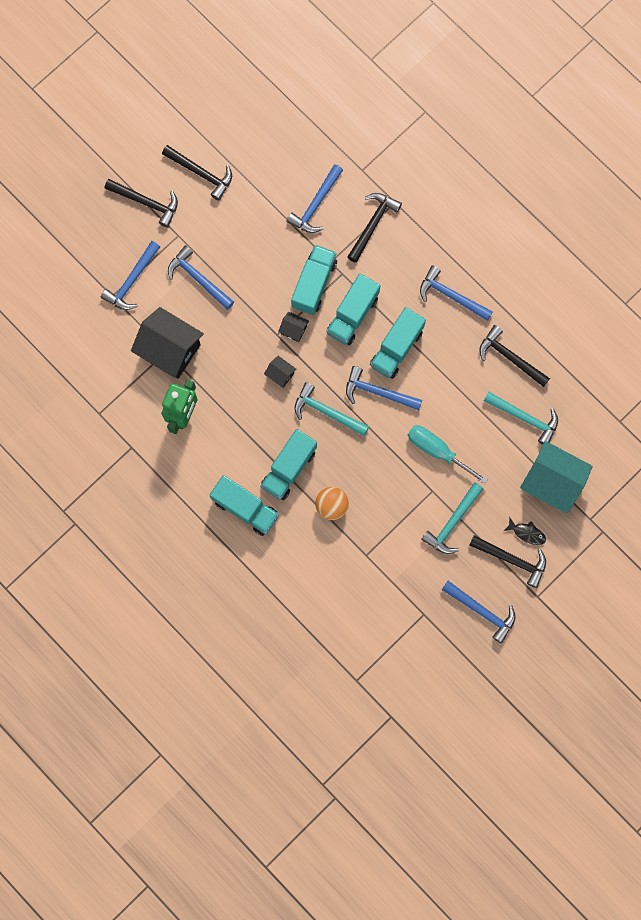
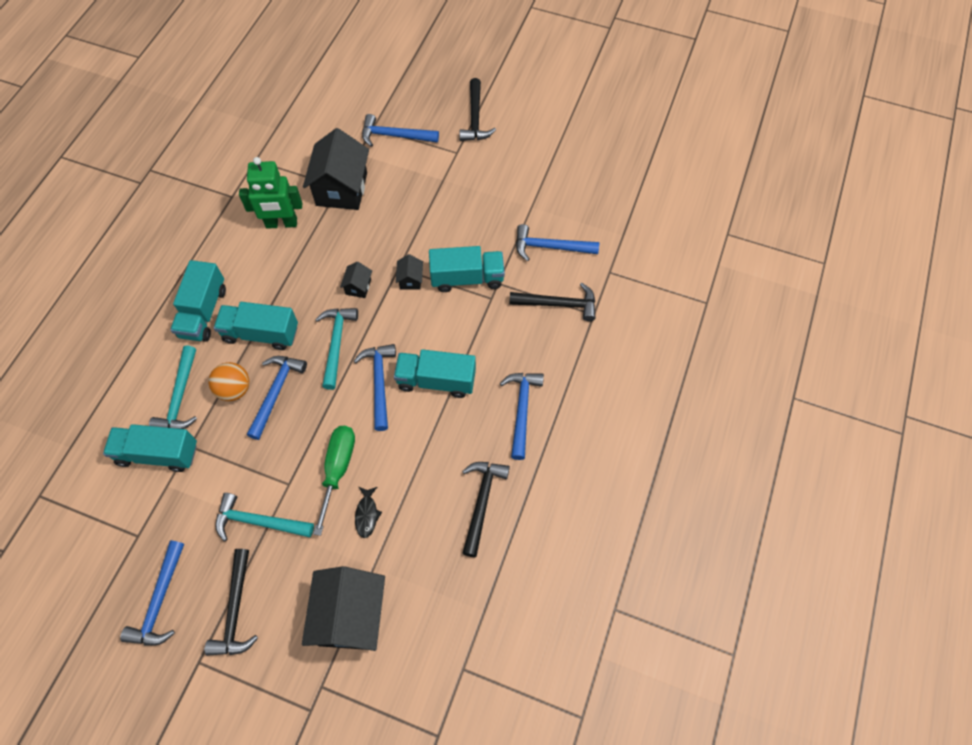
camera: 65 degrees right, 15 degrees down
(198, 278) = (423, 183): blue hammer -> blue hammer (276, 392)
(201, 173) = (526, 146): black hammer -> none
(352, 315) = (452, 325): turquoise truck -> turquoise truck (158, 454)
(437, 450) = (338, 469): turquoise screwdriver -> green screwdriver
(524, 418) = (417, 550): turquoise hammer -> turquoise hammer (180, 397)
(527, 533) = (275, 614): black fish -> black fish (367, 514)
(551, 482) = (351, 616): turquoise house -> black house

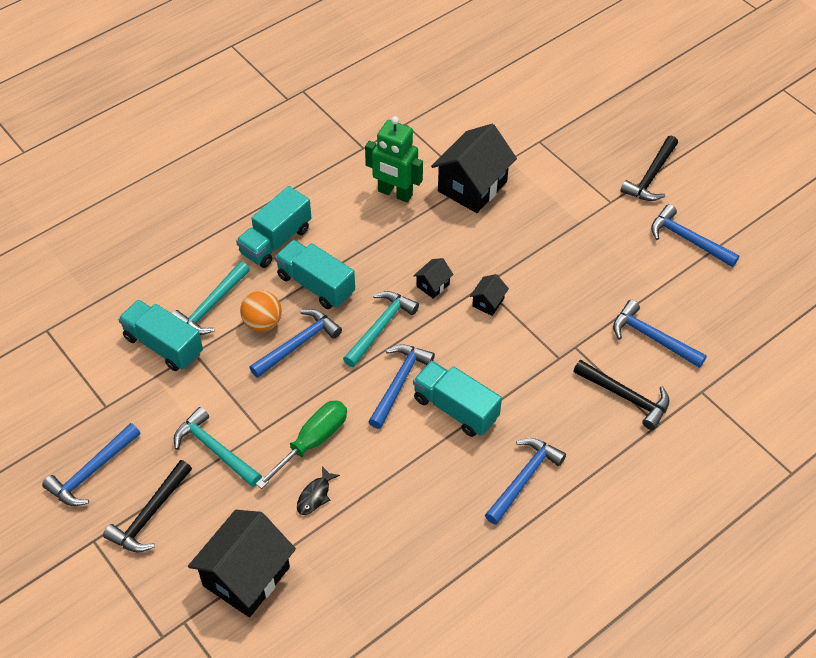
camera: 30 degrees right, 10 degrees down
(394, 136) = (556, 158): blue hammer -> blue hammer (688, 239)
(467, 278) = (546, 327): turquoise truck -> none
(482, 502) = (431, 543): black hammer -> none

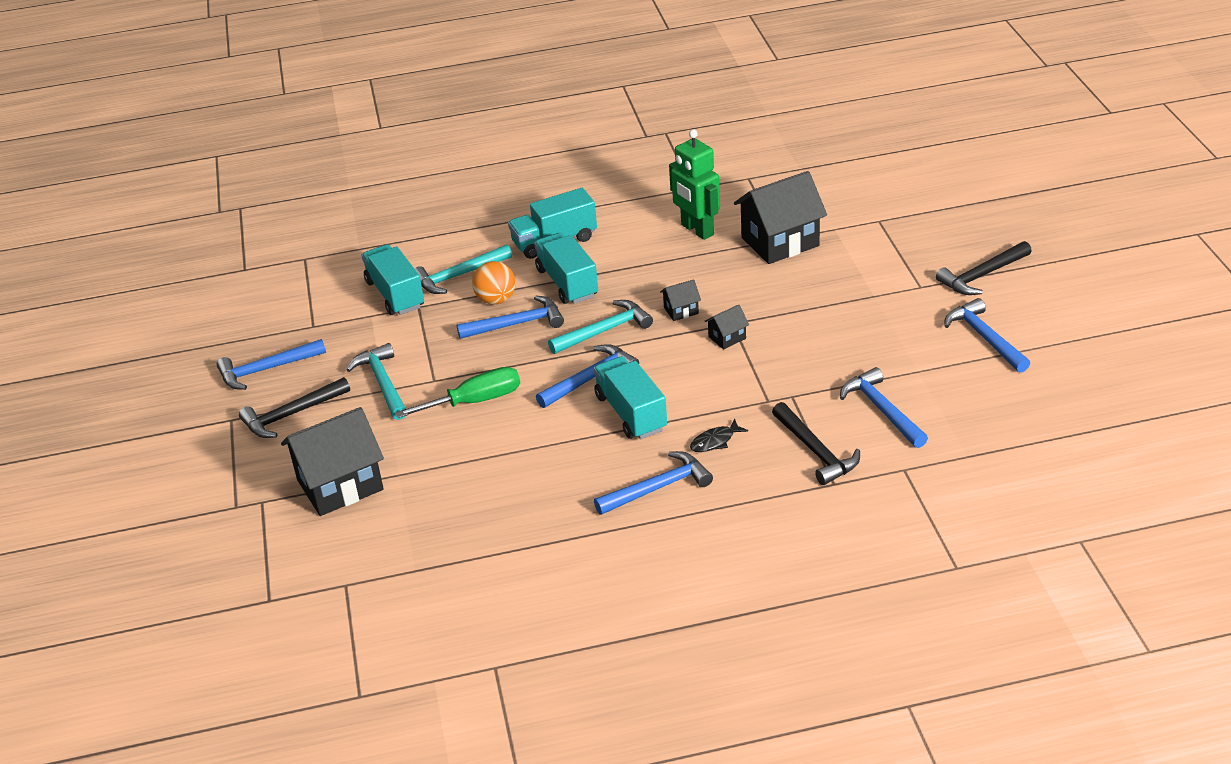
camera: 30 degrees right, 15 degrees down
(315, 495) = (447, 443): black fish -> black fish (715, 441)

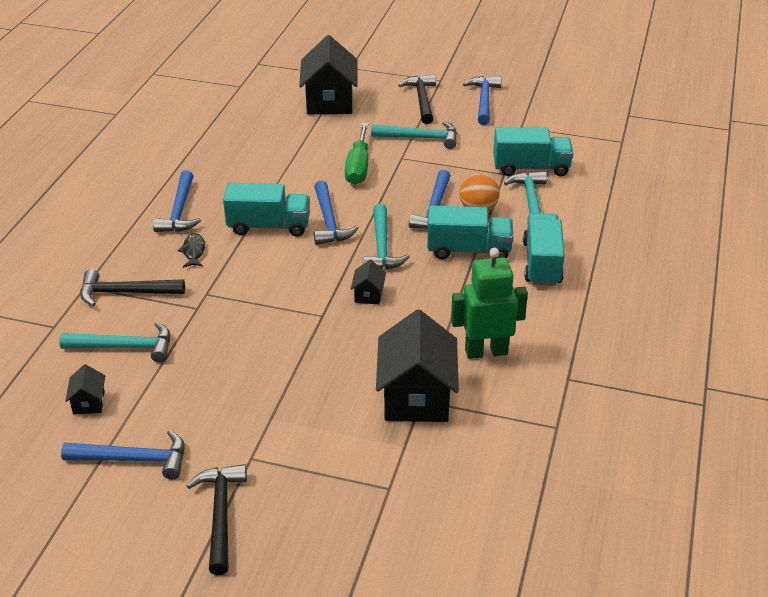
camera: 115 degrees right, 0 degrees up
(727, 338) = (305, 305): black house -> black house (89, 403)
(882, 410) = (125, 347): blue hammer -> turquoise hammer

